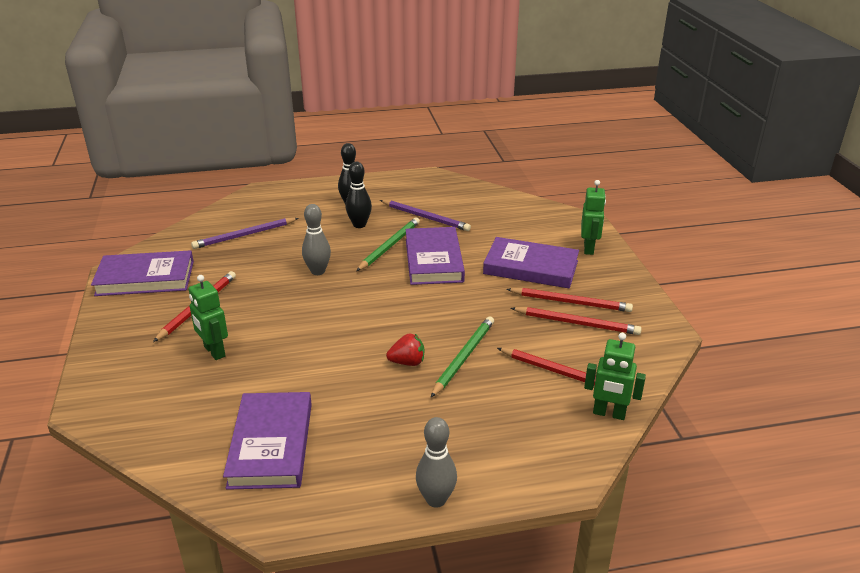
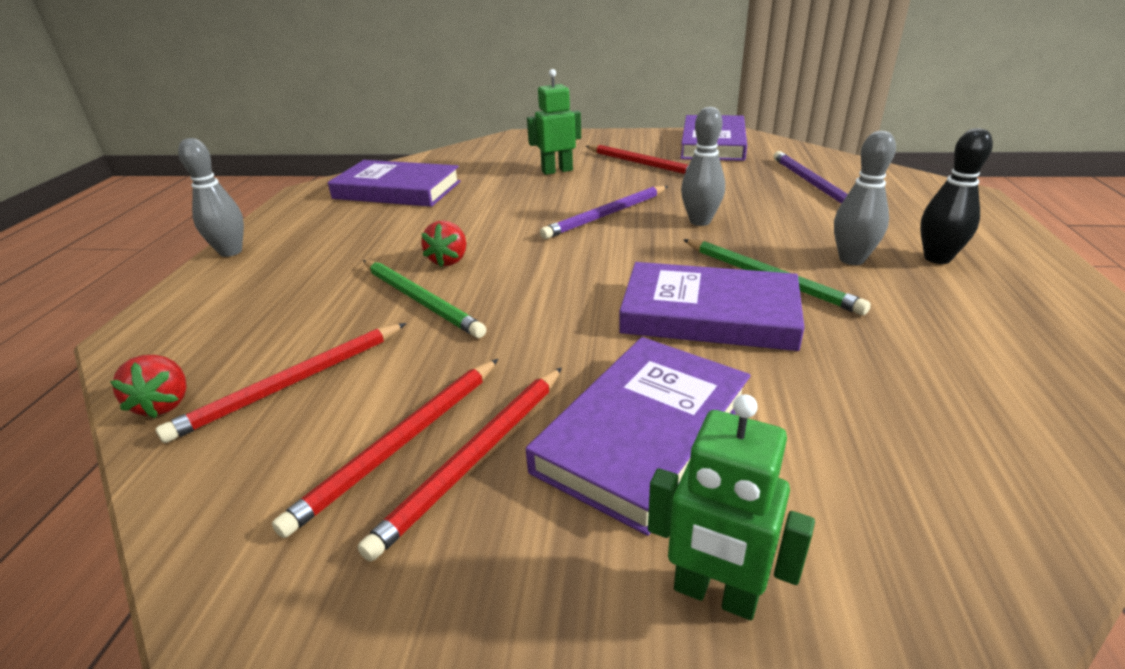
camera: 110 degrees right, 0 degrees up
(359, 225) = (851, 259): black bowling pin -> grey bowling pin
(425, 217) = (895, 329): purple pencil -> purple pencil (606, 215)
(609, 413) = (164, 404): green robot -> red strawberry

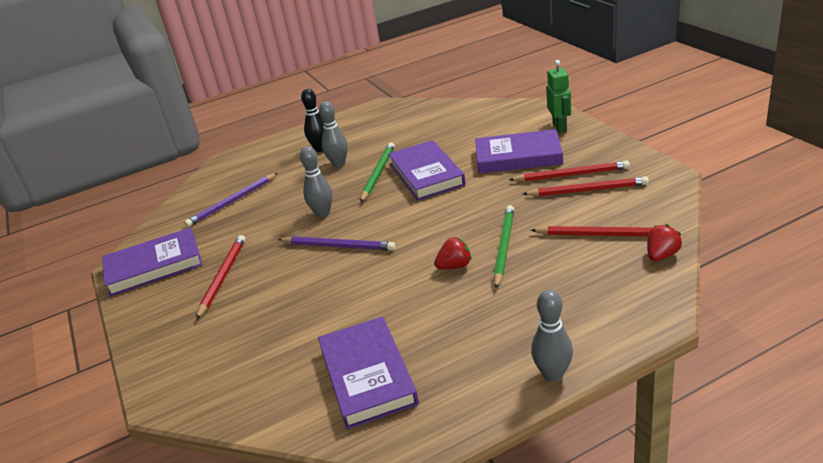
camera: 120 degrees left, 0 degrees up
(557, 171) = (262, 311): green robot -> none

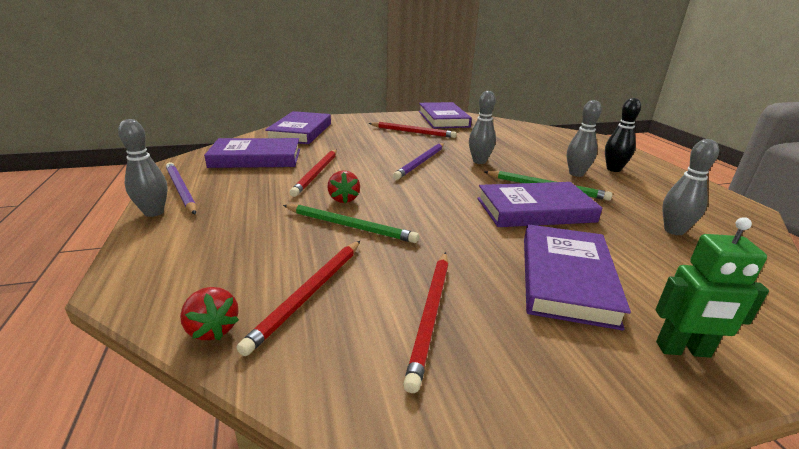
camera: 95 degrees right, 5 degrees down
(232, 202) = (518, 137): purple pencil -> purple pencil (181, 190)
(237, 382) = (301, 132): none -> purple book
(432, 127) = (673, 231): none -> grey bowling pin
(571, 175) = (487, 313): red pencil -> red pencil (317, 173)

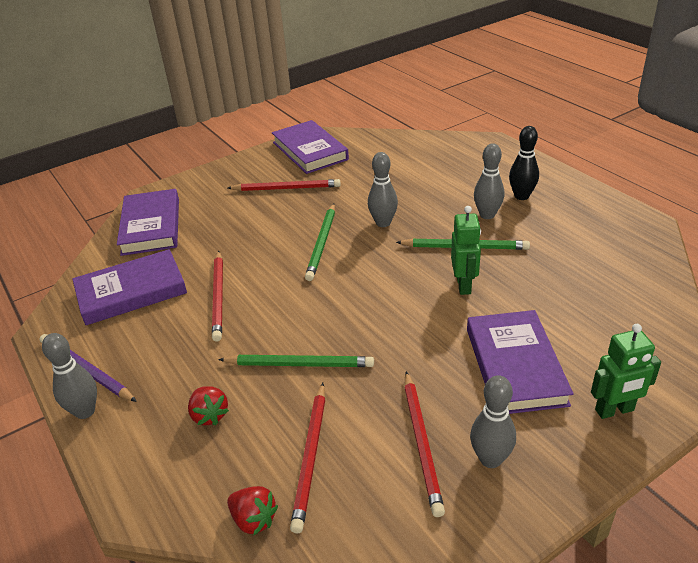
camera: 15 degrees left, 10 degrees up
(344, 199) = (271, 328): red strawberry -> red strawberry (209, 415)
(421, 162) = (322, 243): purple pencil -> green pencil
(535, 210) = (464, 285): purple book -> green robot
(673, 231) = (591, 275): grey bowling pin -> grey bowling pin (490, 459)

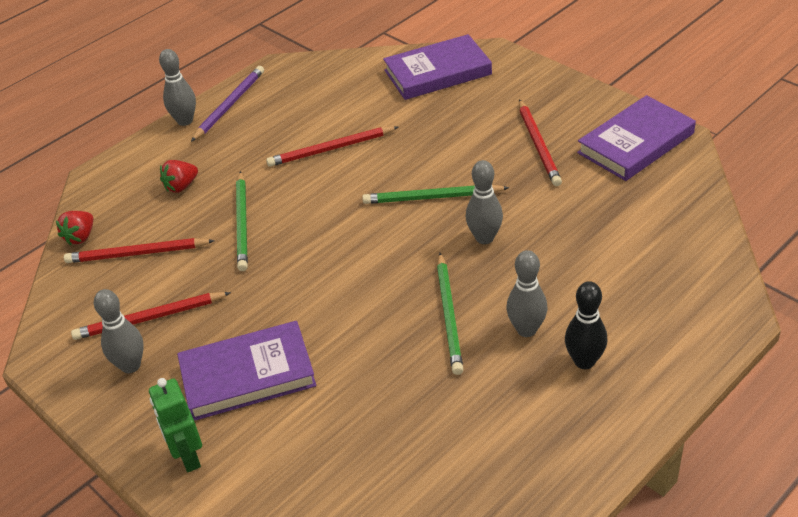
camera: 80 degrees right, 5 degrees up
(131, 292) = (331, 95): purple book -> none
(464, 285) = (375, 322): green robot -> none

